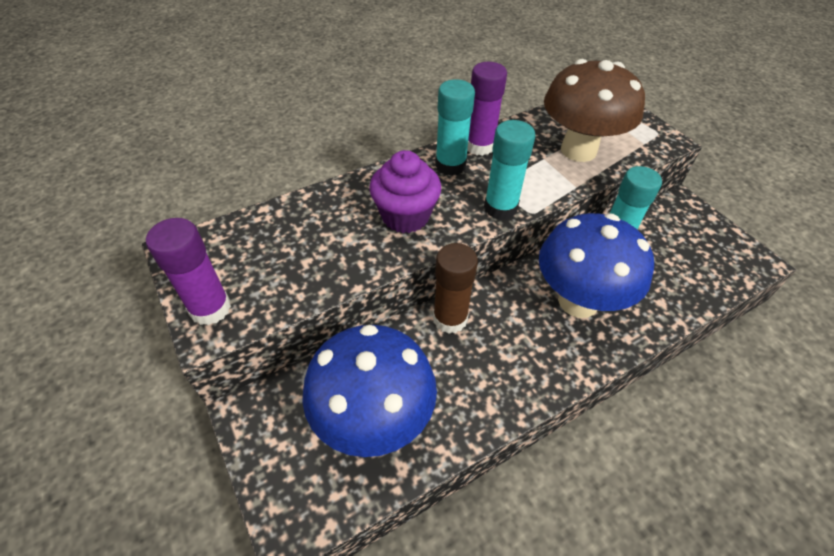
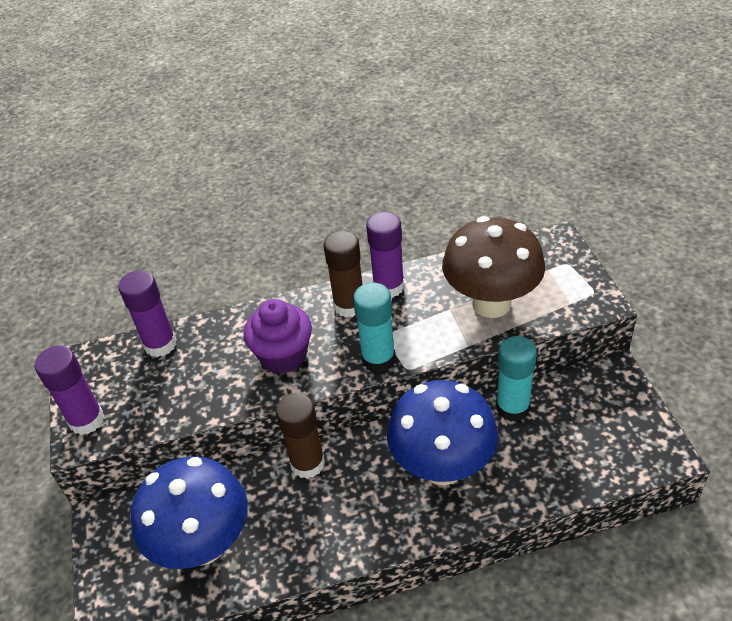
camera: 20 degrees right, 5 degrees down
(270, 221) = (160, 344): none -> purple glue stick
(450, 165) = (349, 305): turquoise glue stick -> brown glue stick

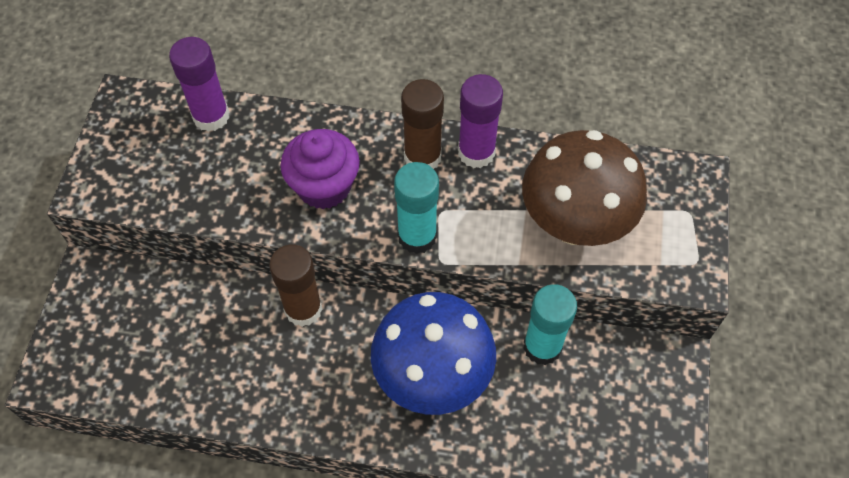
camera: 20 degrees right, 15 degrees up
(86, 420) = (103, 172): purple glue stick -> none
(204, 544) = (165, 347): blue mushroom -> none

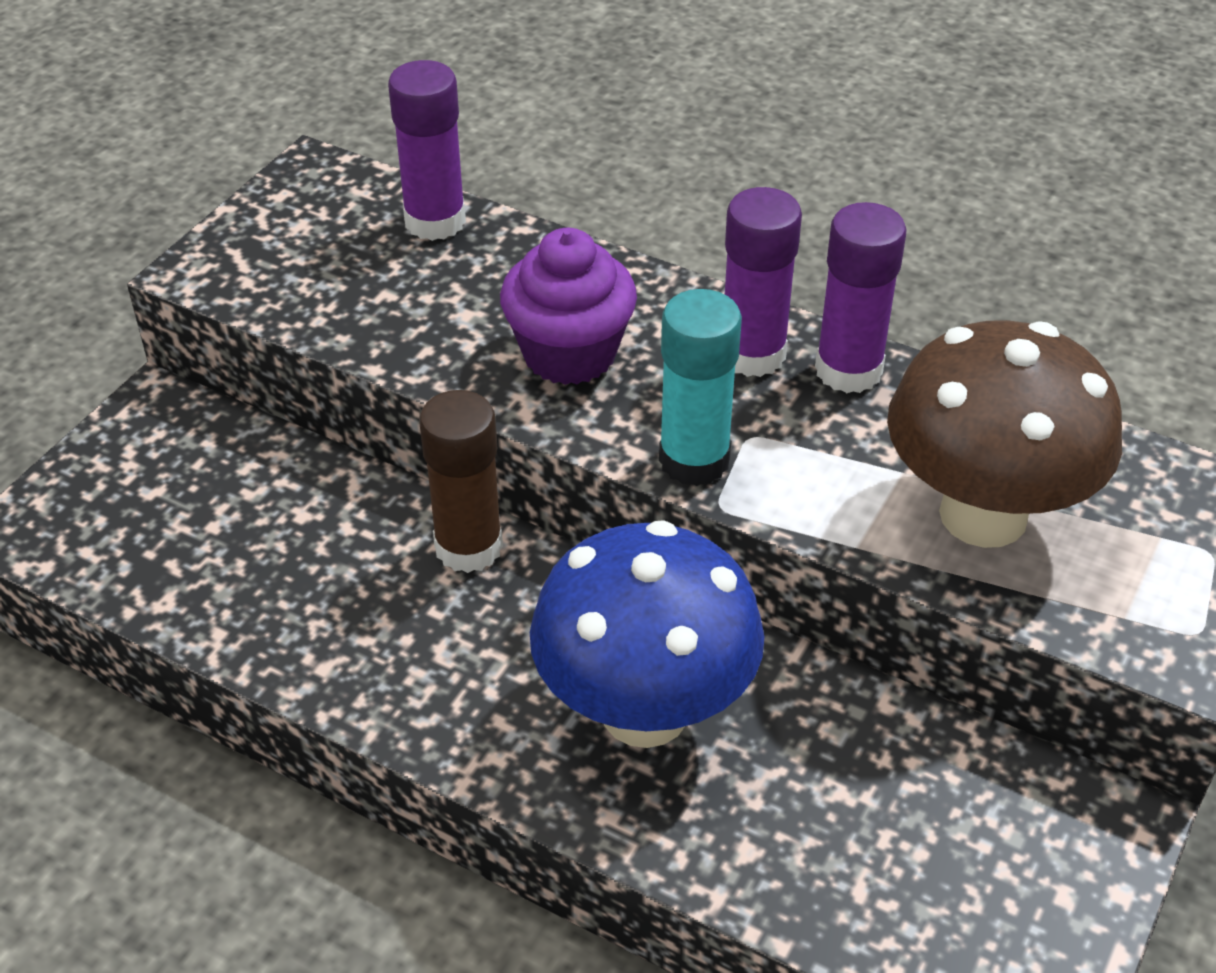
camera: 20 degrees right, 15 degrees down
(422, 157) = (752, 354): brown glue stick -> purple glue stick
(542, 347) = (864, 722): turquoise glue stick -> none

